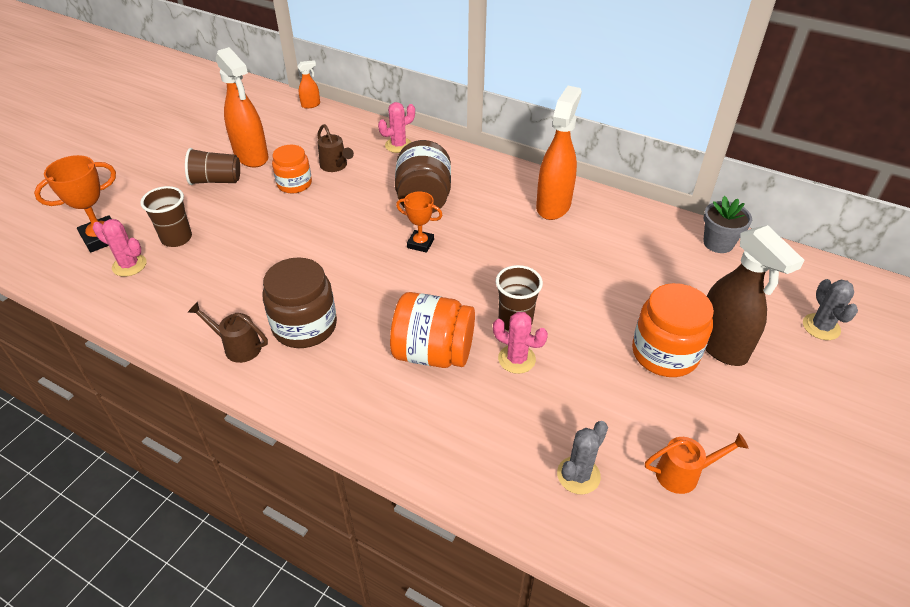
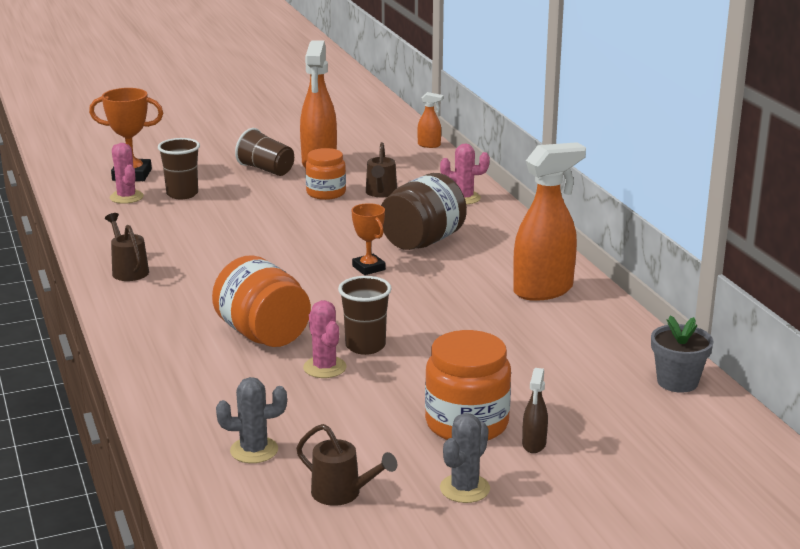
camera: 40 degrees right, 20 degrees down
(305, 326) = (193, 279): brown jar -> none
(683, 474) = (342, 494): orange watering can -> brown watering can
(721, 346) = (534, 444): brown spray bottle -> brown spray bottle, size x0.45
(821, 327) = (675, 482): grey cactus -> grey cactus (464, 489)

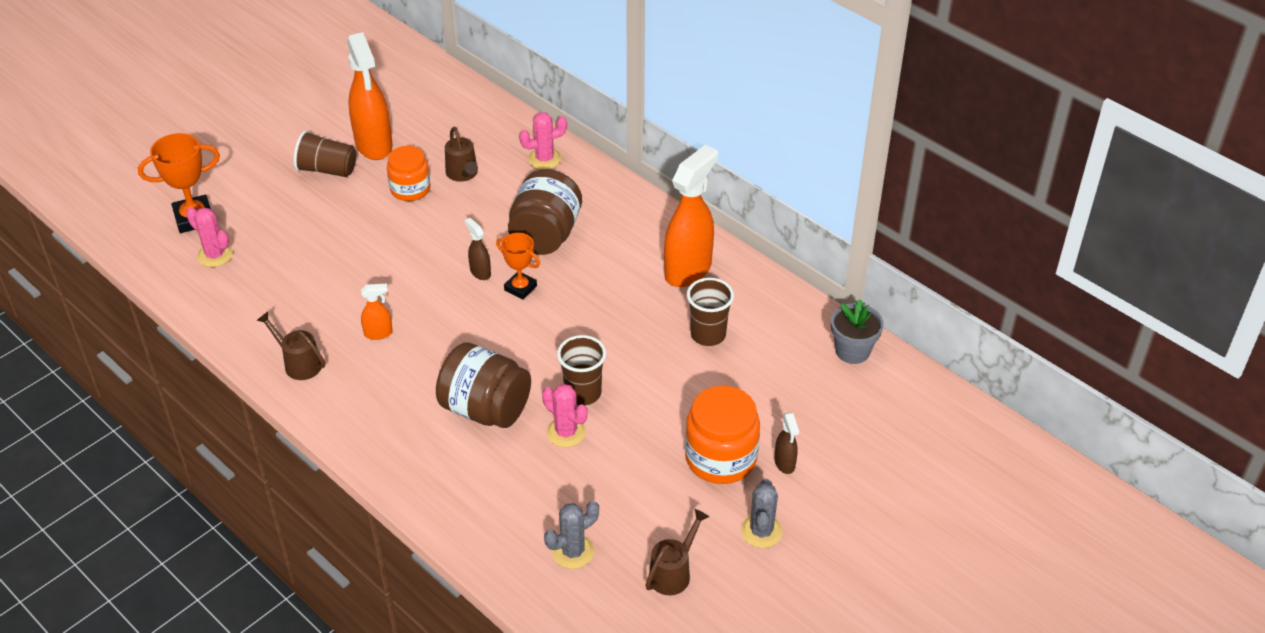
camera: 25 degrees left, 20 degrees up
(182, 194) = (269, 233): brown cup -> brown cup (708, 335)
(263, 335) = (485, 409): orange jar -> brown jar
(340, 251) = (480, 272): none -> brown spray bottle
(342, 494) = (673, 573): brown watering can -> brown watering can turned 60 degrees counterclockwise
(429, 145) = (463, 84): orange spray bottle -> orange spray bottle (378, 333)

